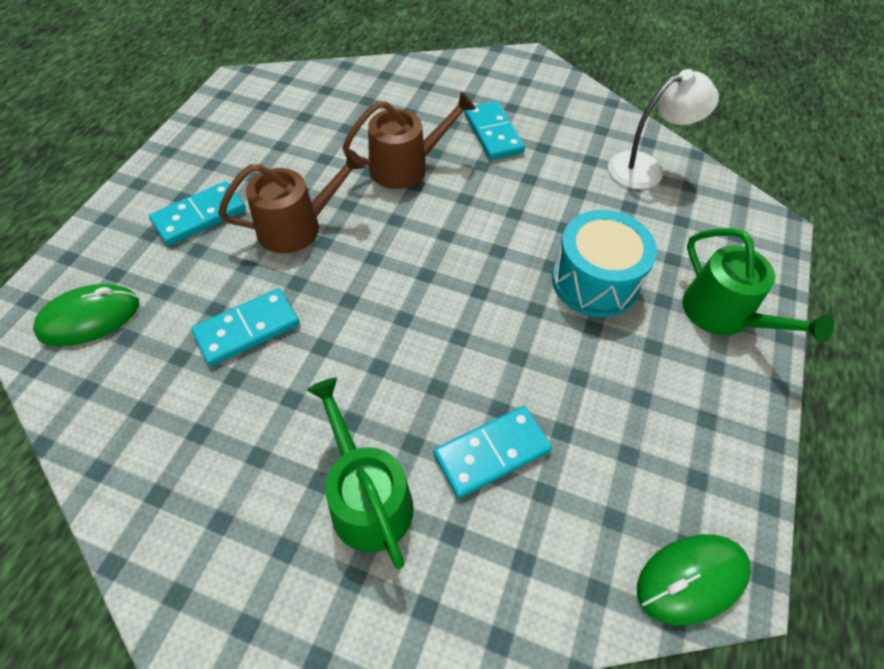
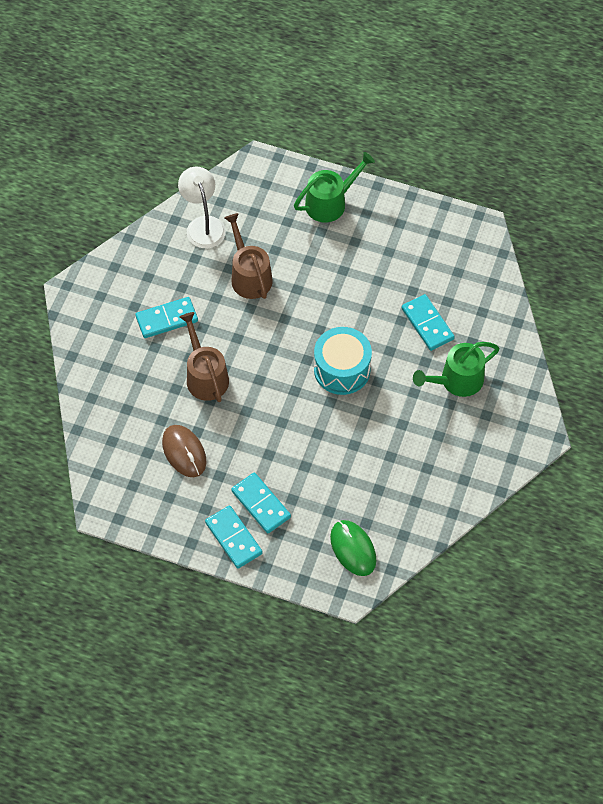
camera: 90 degrees left, 5 degrees up
(247, 329) = (356, 455): turquoise domino -> turquoise domino (233, 538)
(297, 146) = (184, 452): none -> brown mouse
(297, 227) = (269, 440): brown watering can -> brown watering can (249, 276)
(595, 281) = (308, 266): turquoise drum -> turquoise drum (342, 369)
(691, 579) = (483, 244): green mouse -> none

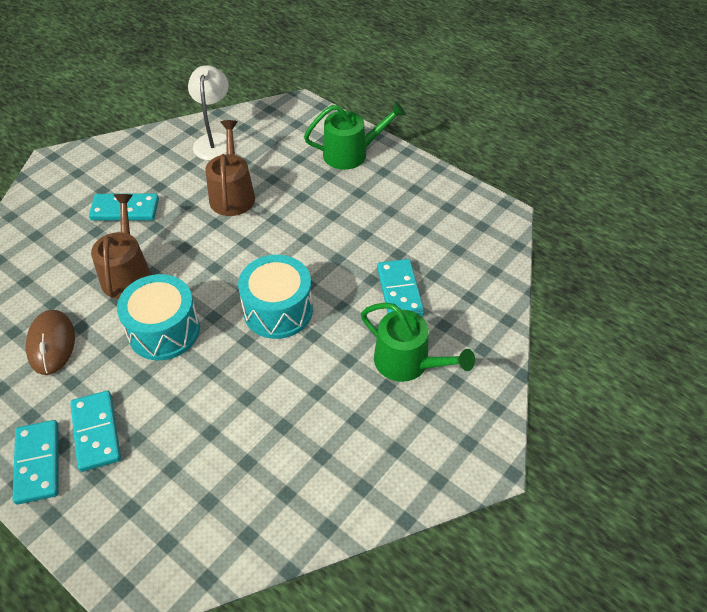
camera: 20 degrees right, 10 degrees down
(264, 414) = (164, 331): none -> turquoise drum
(353, 549) = (173, 530): green mouse -> none
(457, 380) = (407, 362): green watering can -> green watering can turned 135 degrees counterclockwise

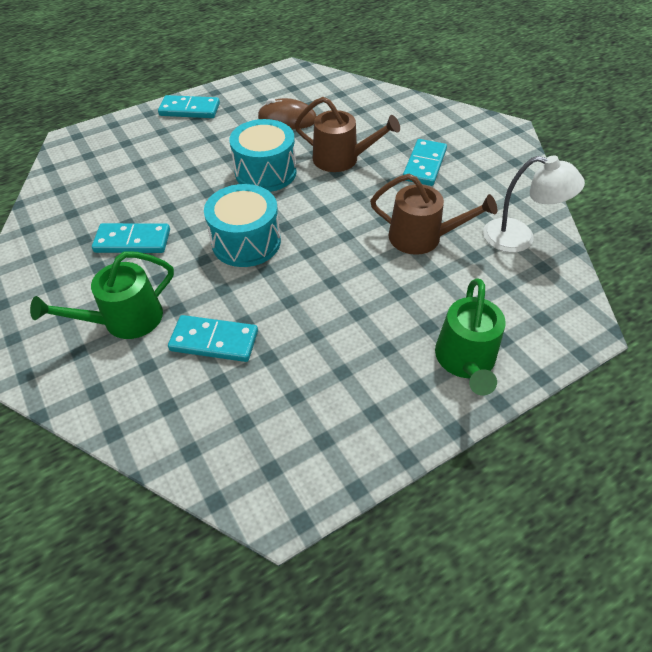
camera: 110 degrees right, 0 degrees up
(96, 432) = (195, 133): turquoise domino -> turquoise domino (133, 241)

